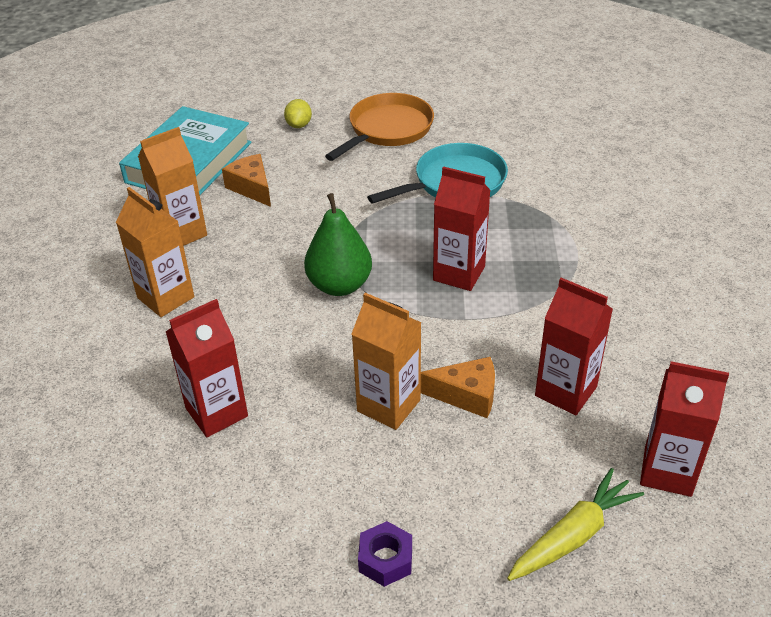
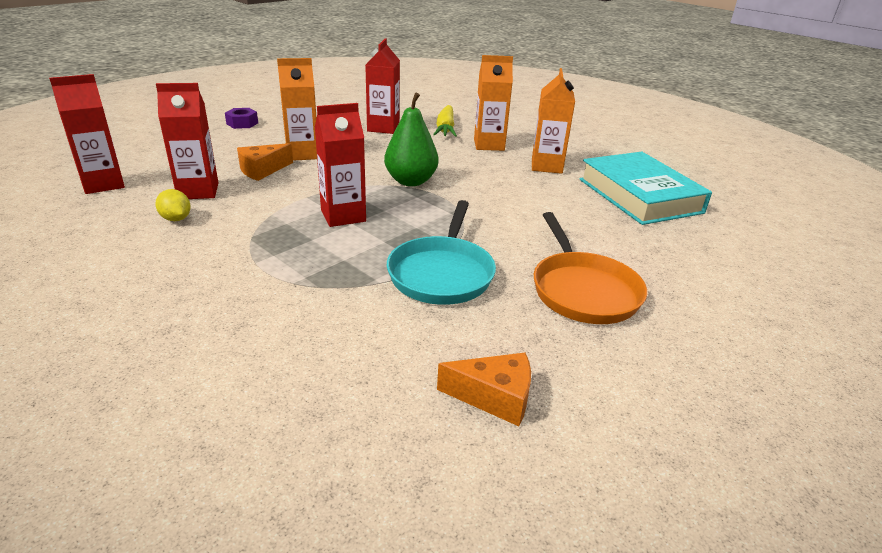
camera: 130 degrees right, 10 degrees down
(252, 188) = (569, 201): orange cheese -> orange cheese (494, 397)
(299, 125) = (649, 254): yellow lemon -> yellow lemon (176, 219)
(573, 535) = (152, 151): yellow carrot -> yellow carrot (445, 128)

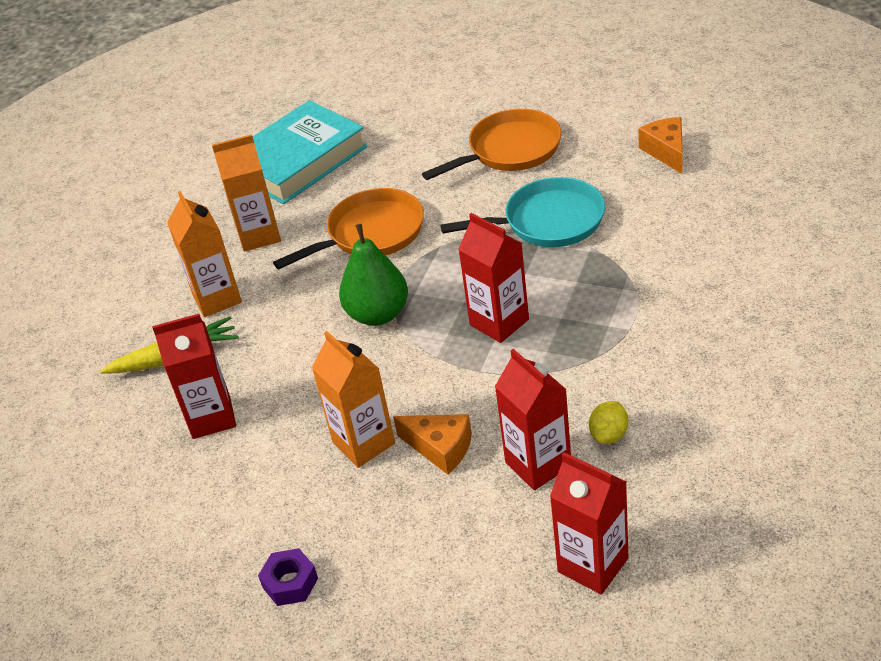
camera: 105 degrees left, 10 degrees up
(508, 199) = (370, 234): none -> orange pan

